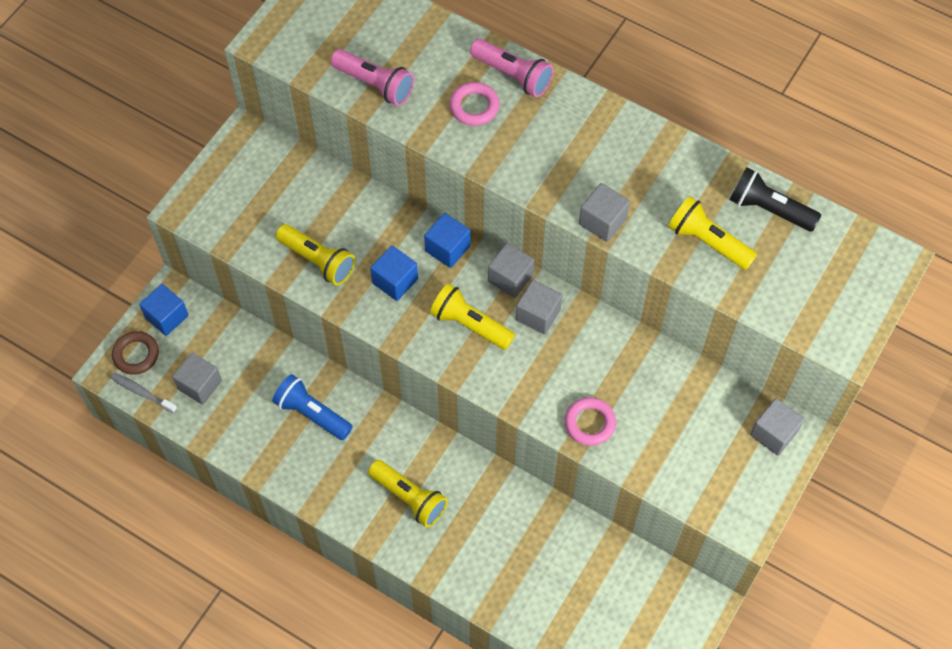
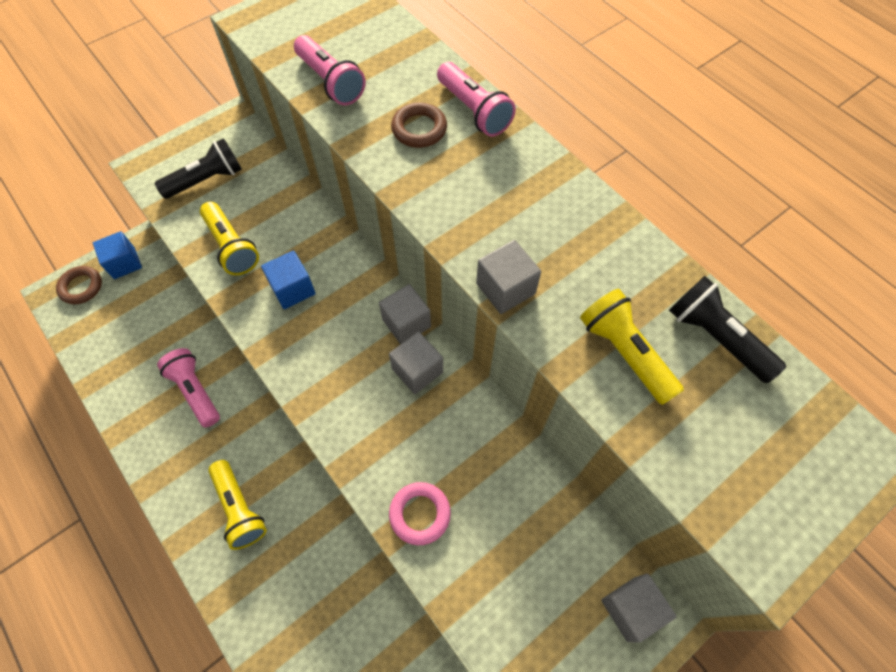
camera: 20 degrees right, 0 degrees up
(142, 392) = (66, 321): grey toothbrush -> none
(200, 385) = (116, 331): grey cube -> none
(257, 204) = (207, 180): none -> black flashlight
(312, 413) = (195, 391): blue flashlight -> pink flashlight
(447, 248) = (358, 274): blue cube -> none
(470, 324) = (343, 357): yellow flashlight -> none
(474, 107) = (419, 129): pink ring -> brown ring

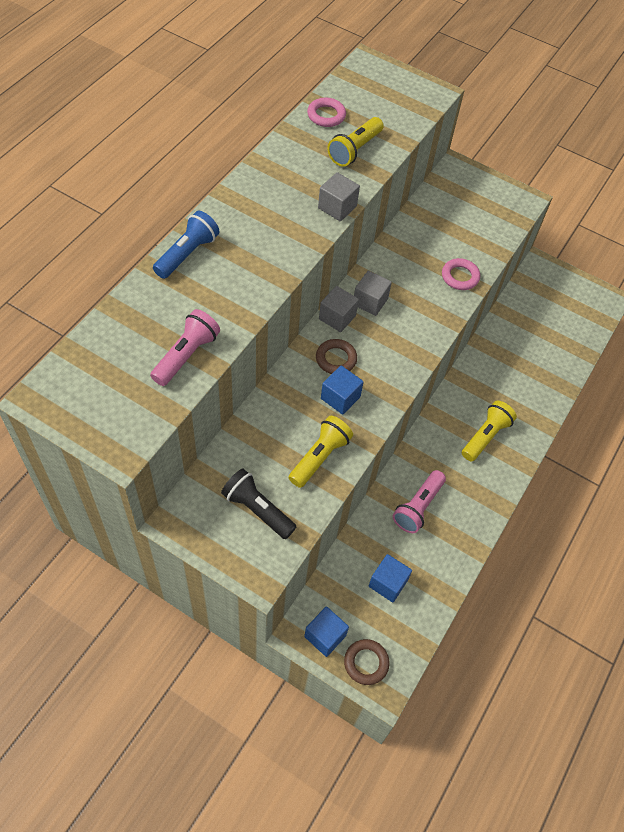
camera: 115 degrees left, 5 degrees down
(137, 331) = (388, 583): none -> blue cube
(419, 129) = (219, 282): brown ring -> brown ring (336, 359)
(474, 111) = (187, 254): pink flashlight -> blue flashlight
(631, 609) = (457, 179): grey cube -> none
(715, 337) = (326, 115): black flashlight -> pink ring

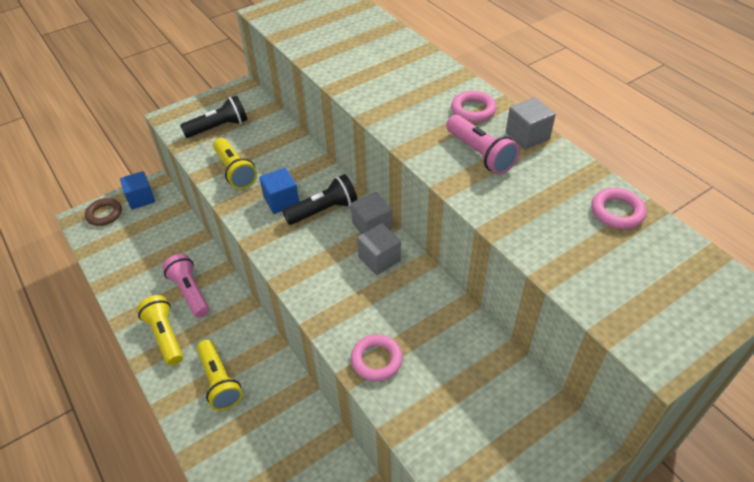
camera: 120 degrees right, 10 degrees down
(186, 355) = (323, 50): pink flashlight -> pink flashlight (480, 154)
(187, 254) = (431, 69): blue flashlight -> none
(242, 210) = (473, 110): none -> pink ring
(336, 359) = (324, 210): brown ring -> black flashlight
(337, 207) = (451, 177): grey cube -> grey cube (527, 136)
(354, 150) = (544, 219): yellow flashlight -> yellow flashlight (165, 335)
(388, 583) = (146, 247): blue cube -> none

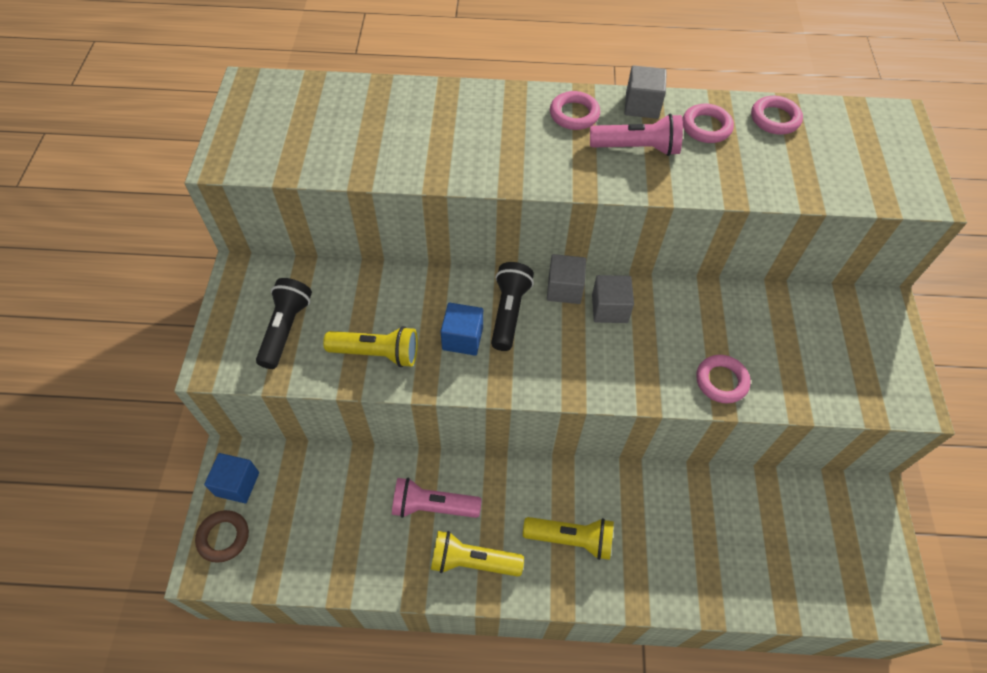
camera: 55 degrees left, 10 degrees up
(551, 178) = (706, 127): none -> pink ring

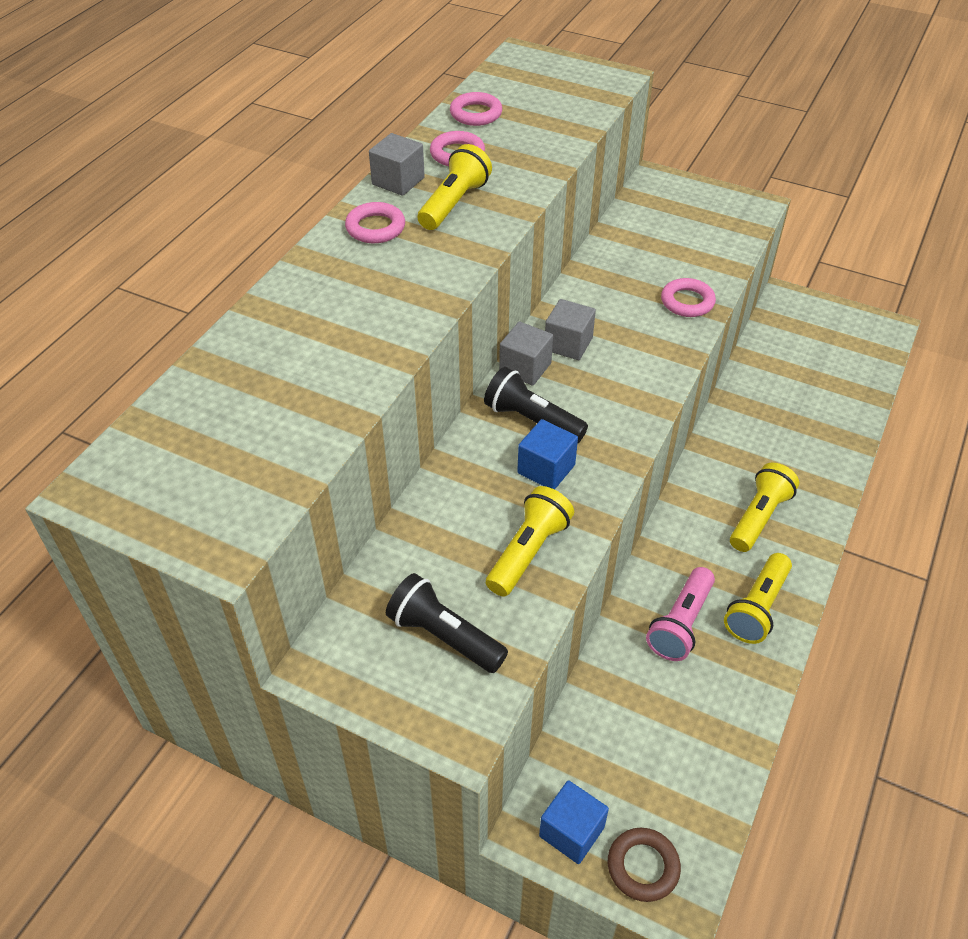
camera: 65 degrees left, 10 degrees down
(637, 148) = (454, 203): pink flashlight -> yellow flashlight

